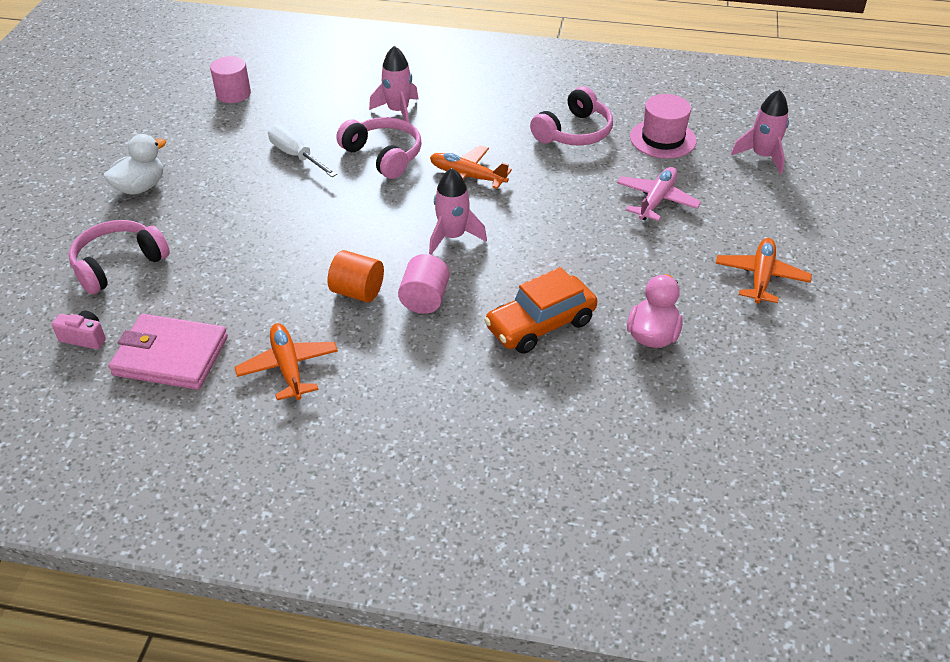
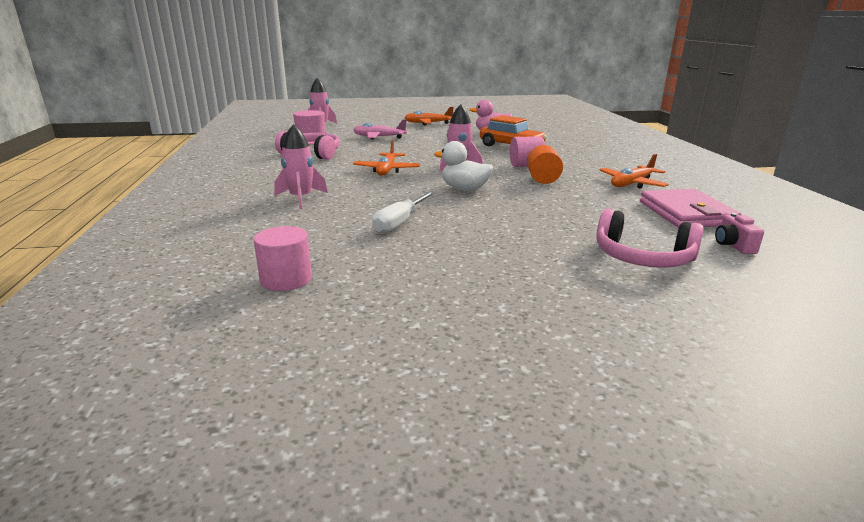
camera: 110 degrees left, 20 degrees down
(140, 187) = (524, 282): white duck -> white duck (464, 189)
(383, 156) = (377, 194): pink headphones -> none

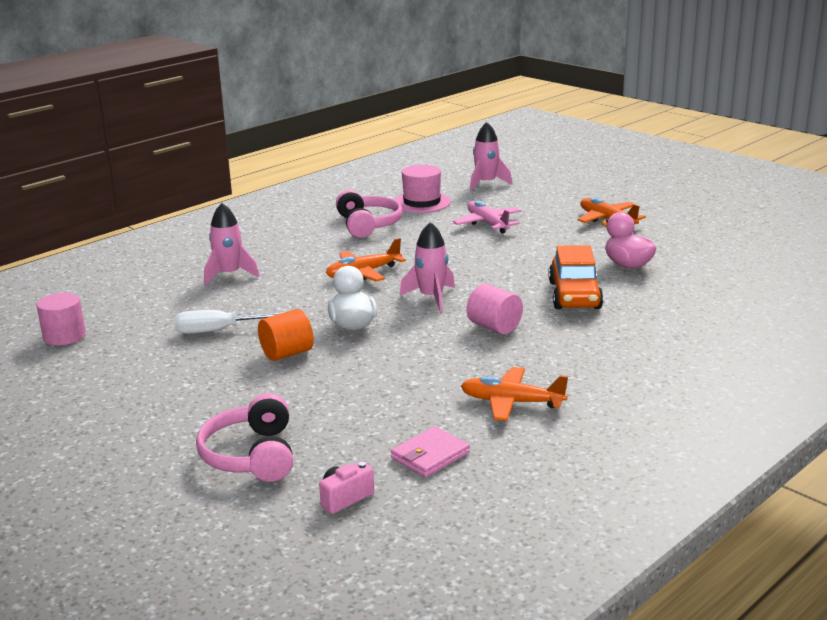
camera: 55 degrees right, 0 degrees up
(543, 179) = (450, 350): orange cylinder -> orange cylinder (287, 353)
(686, 213) = (430, 455): pink wallet -> pink wallet, size x0.61

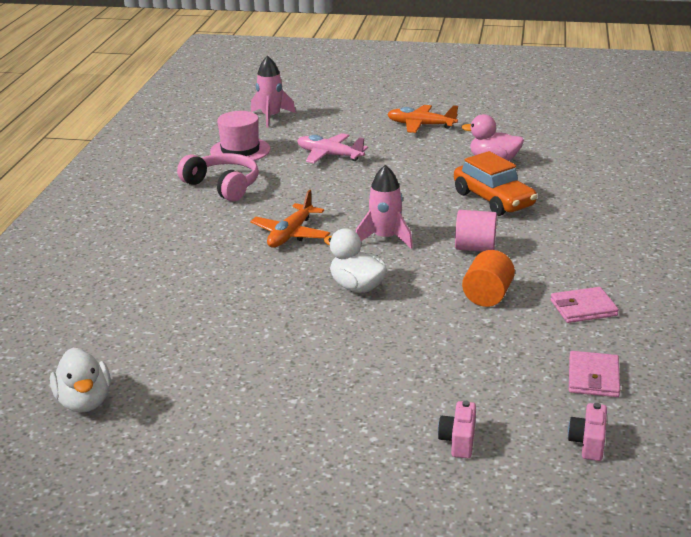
camera: 35 degrees left, 5 degrees up
(64, 336) = (84, 402): pink cylinder -> white duck
(218, 331) = (241, 336): white screwdriver -> none
(229, 275) = (162, 277): pink rocket -> none
(252, 455) = (458, 441): pink headphones -> pink camera
(287, 353) = (341, 335): orange cylinder -> orange cylinder (487, 296)
(511, 402) = (583, 308): orange plane -> pink wallet

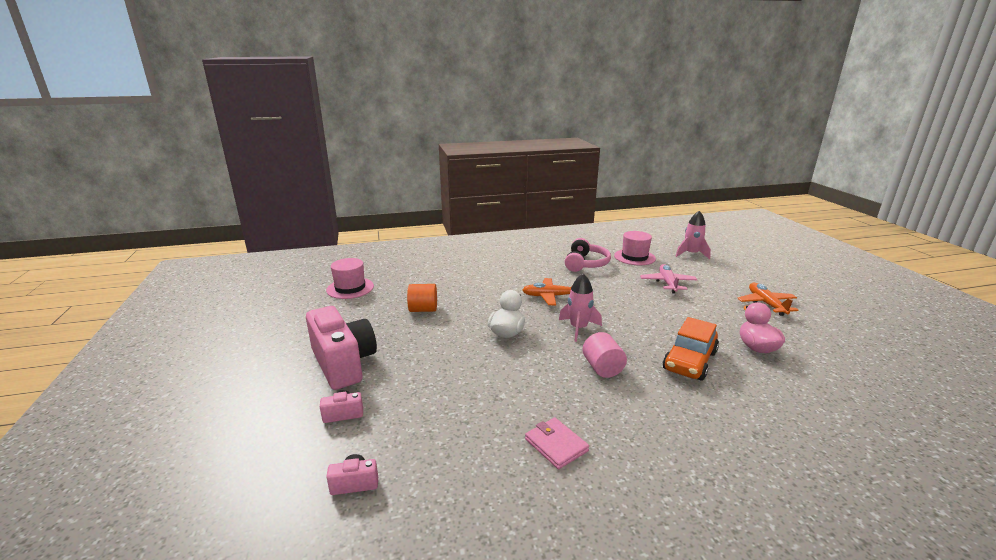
camera: 65 degrees right, 5 degrees down
(84, 402) = (350, 288): white duck -> pink hat
(336, 430) = (343, 363): none -> pink camera
(487, 296) = (536, 389): orange cylinder -> orange cylinder (423, 309)
(593, 377) = (450, 470): pink wallet -> none

